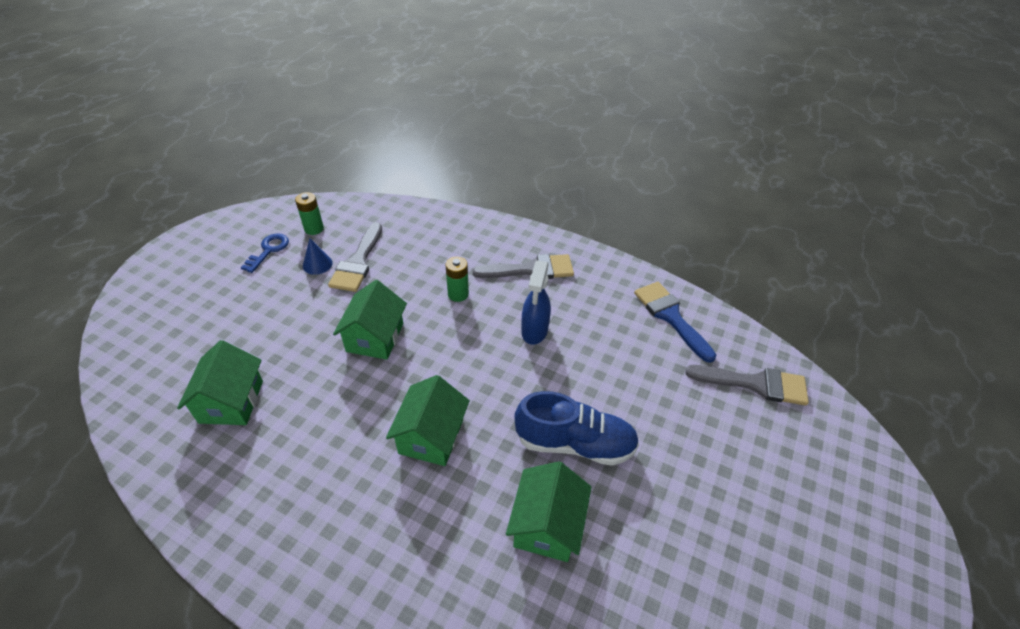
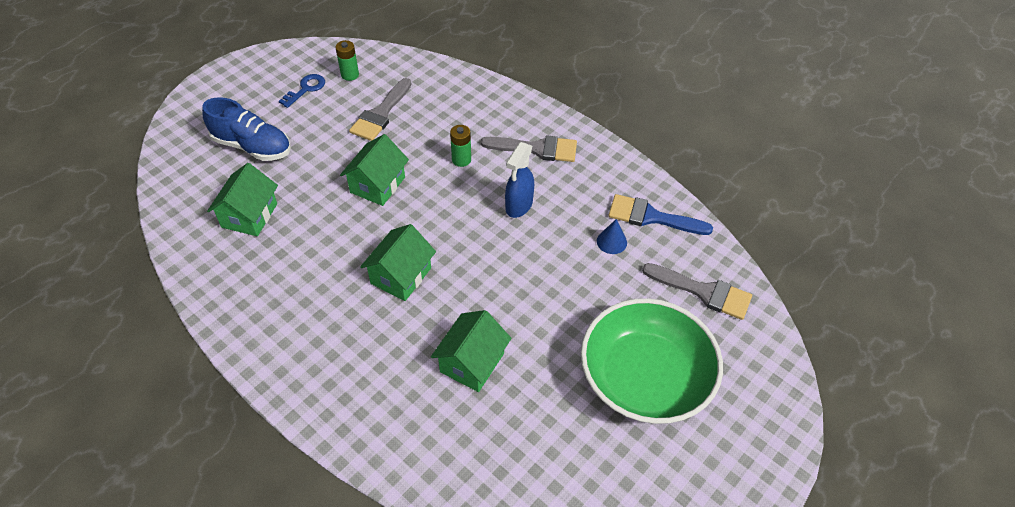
camera: 15 degrees right, 5 degrees up
(317, 264) = (345, 109): blue cone -> blue cone (611, 242)
(574, 443) = (518, 306): blue shoe -> blue shoe (252, 146)
(670, 317) = (651, 217): blue brush -> blue brush turned 60 degrees counterclockwise
(741, 495) = (645, 377): none -> green bowl

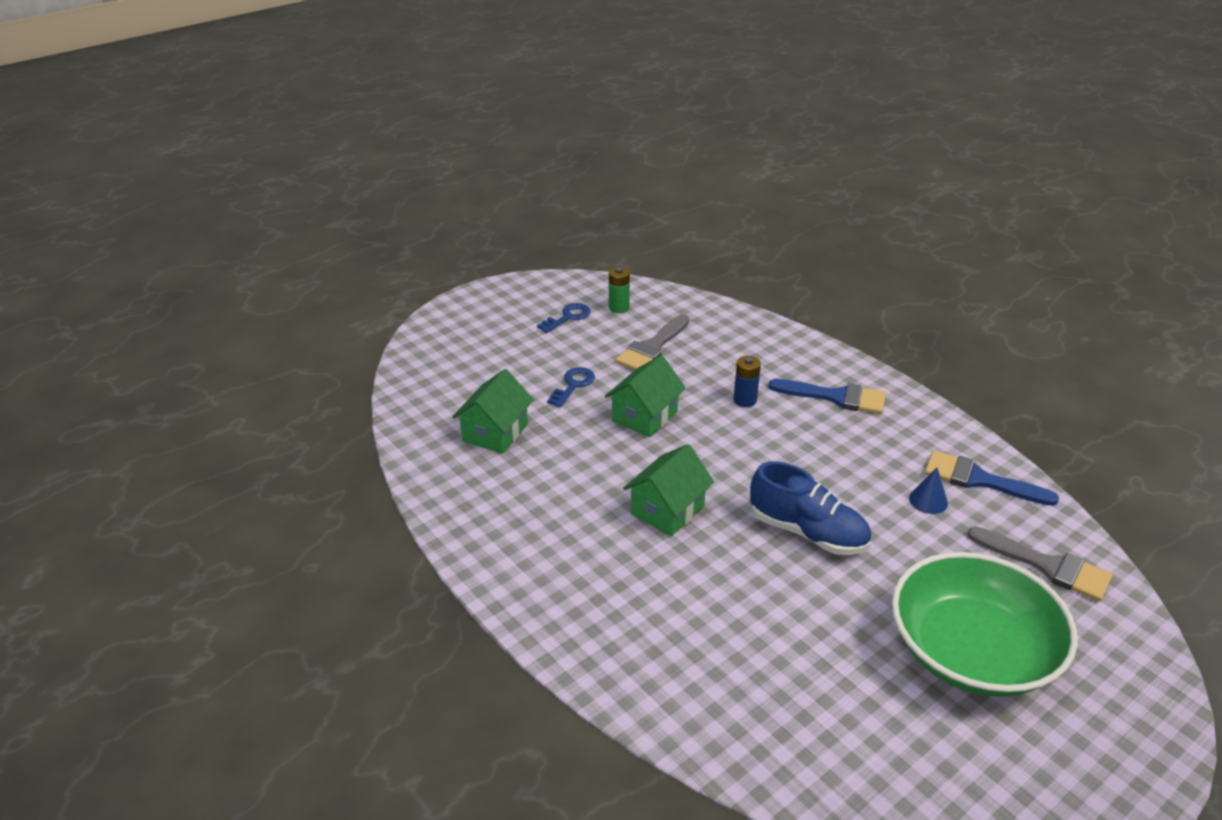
camera: 10 degrees right, 15 degrees down
(252, 146) = (504, 366): blue shoe -> blue shoe (807, 532)
(314, 160) = (573, 385): none -> blue key
(461, 160) = (745, 400): green battery -> blue battery
(472, 362) = (750, 610): green house -> none
(518, 206) = (812, 453): blue spray bottle -> none
(536, 149) = (836, 397): grey brush -> blue brush

